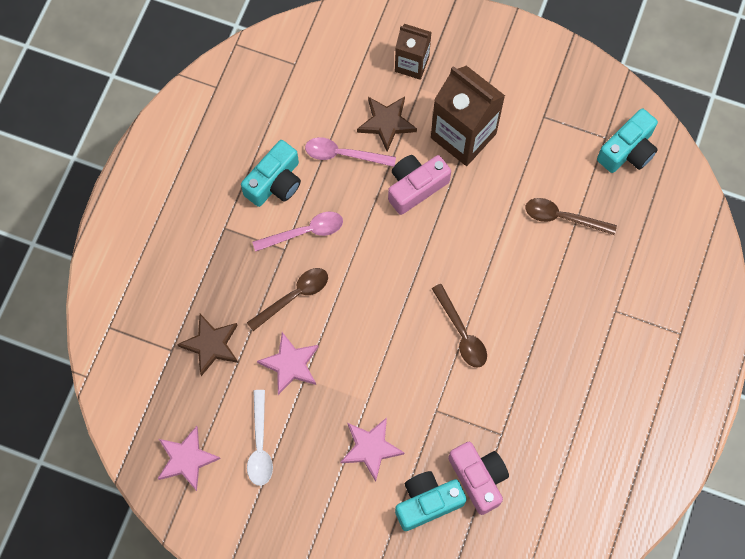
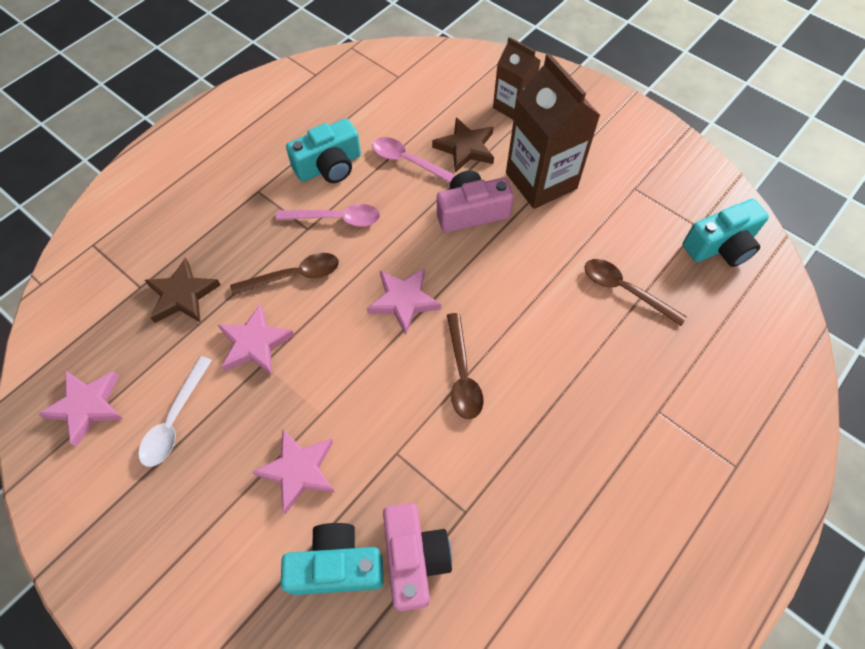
camera: 20 degrees right, 10 degrees down
(392, 287) = (403, 301): none -> pink star

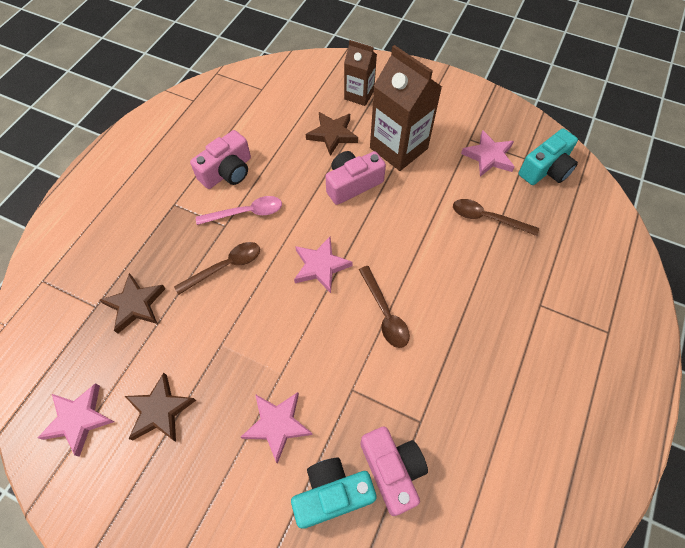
camera: 15 degrees left, 0 degrees up
(175, 420) = (160, 410): white spoon -> brown star
(254, 343) = (209, 330): pink star -> pink star (489, 156)
(329, 166) = (227, 172): turquoise camera -> pink camera
(409, 162) = (291, 155): pink spoon -> none

